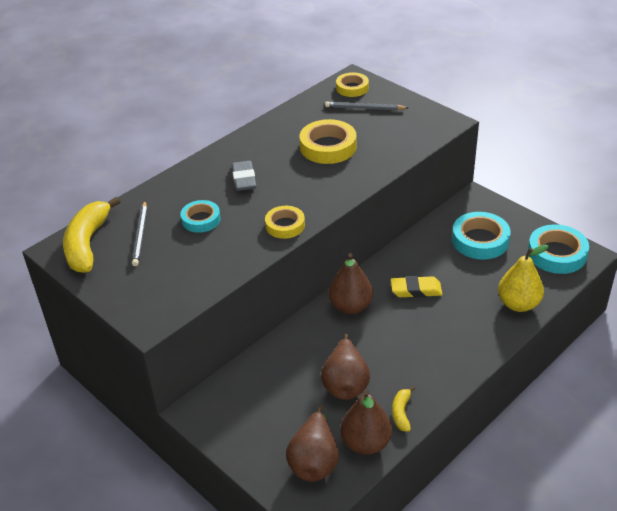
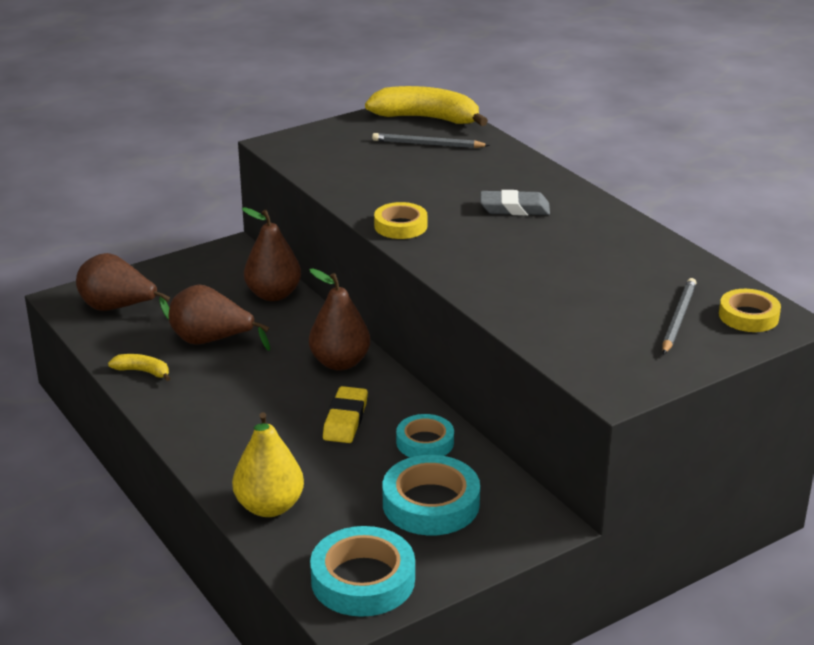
camera: 100 degrees right, 10 degrees down
(201, 219) = (439, 177): turquoise tape -> turquoise tape (425, 442)
(328, 147) = (572, 274): yellow tape -> none
(366, 443) = (118, 342): brown pear -> brown pear (273, 294)

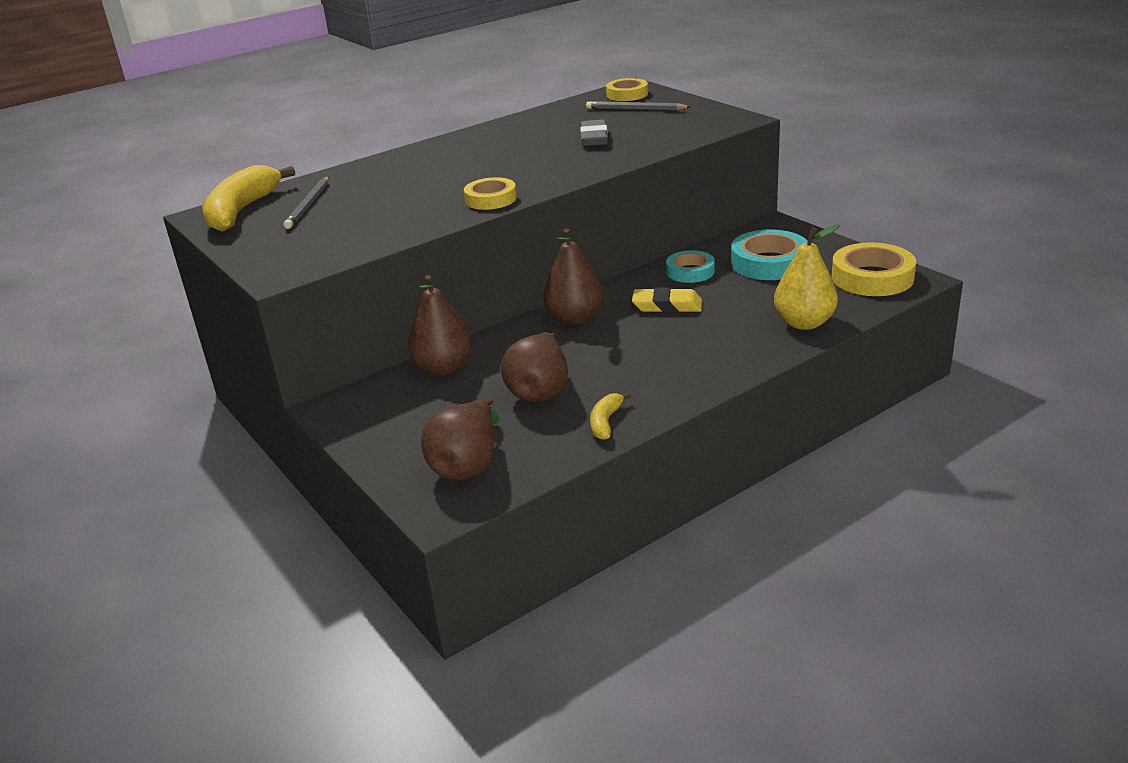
camera: 90 degrees left, 0 degrees up
(363, 580) = (872, 277): turquoise tape -> yellow tape
(514, 208) = (458, 163): grey eraser -> grey eraser (594, 138)

